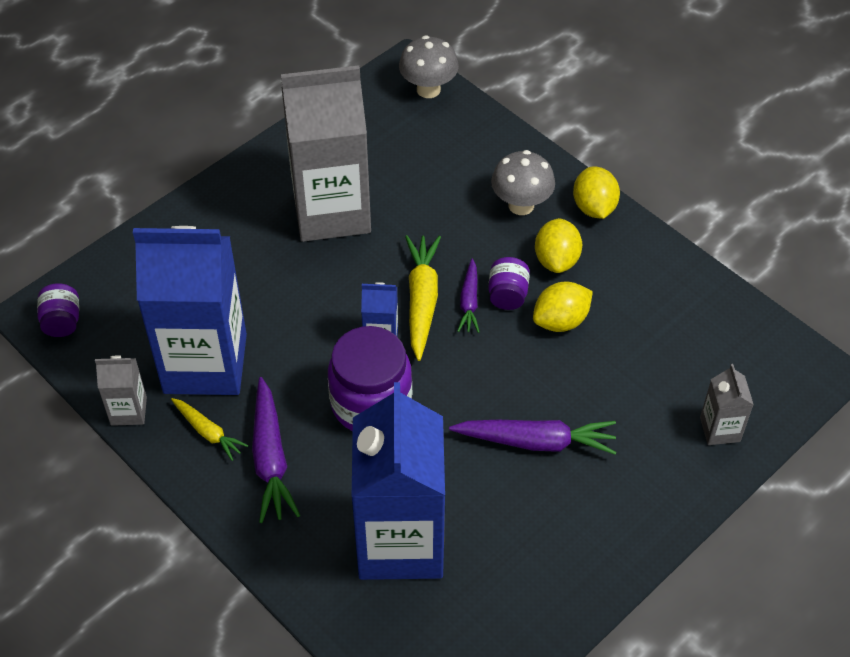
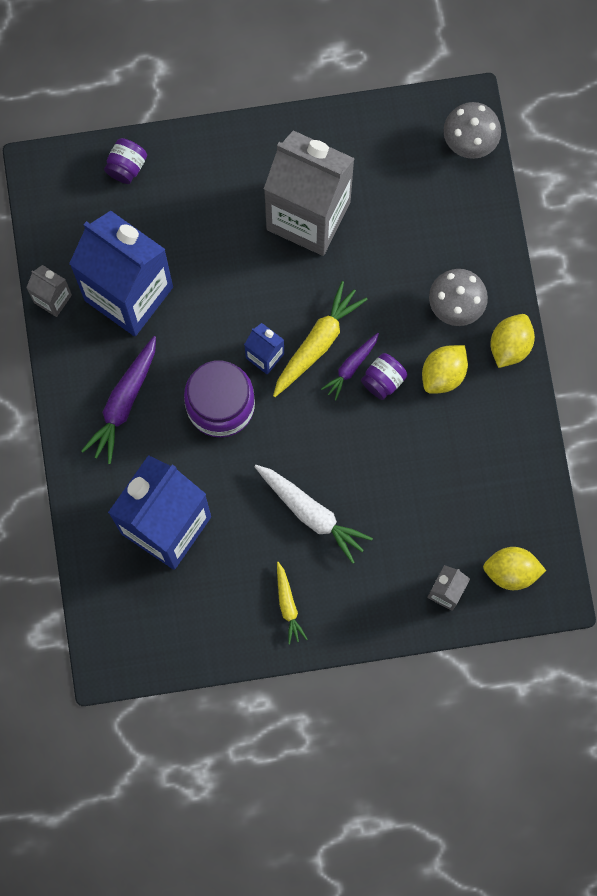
camera: 35 degrees right, 25 degrees up
(62, 322) = (51, 189): purple jar -> purple jar (126, 166)
(208, 432) = (95, 353): yellow carrot -> yellow carrot (288, 605)
(536, 441) = (312, 513): purple carrot -> white carrot
(560, 321) = (404, 428): yellow lemon -> yellow lemon (511, 571)

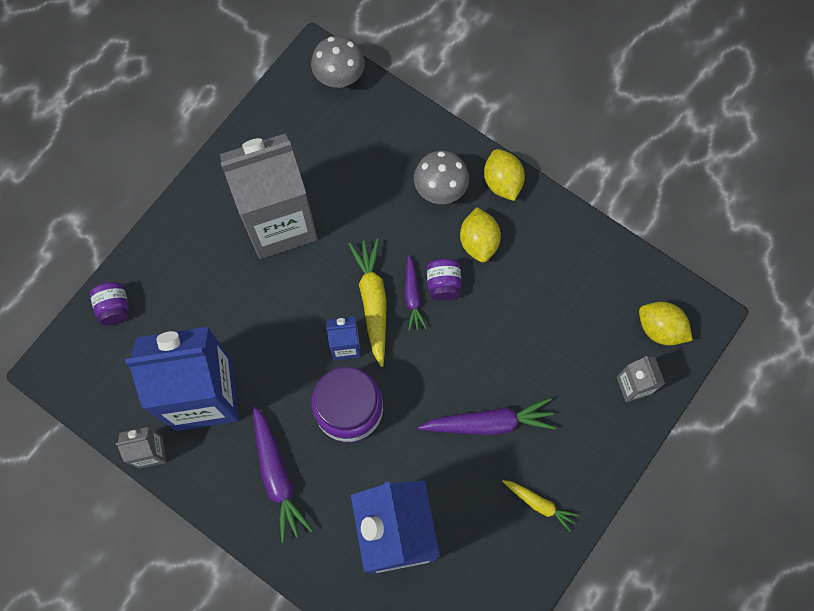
camera: 45 degrees left, 5 degrees down
(312, 513) = (489, 423): white carrot -> purple carrot
(511, 571) = (660, 329): yellow lemon -> yellow lemon turned 75 degrees clockwise

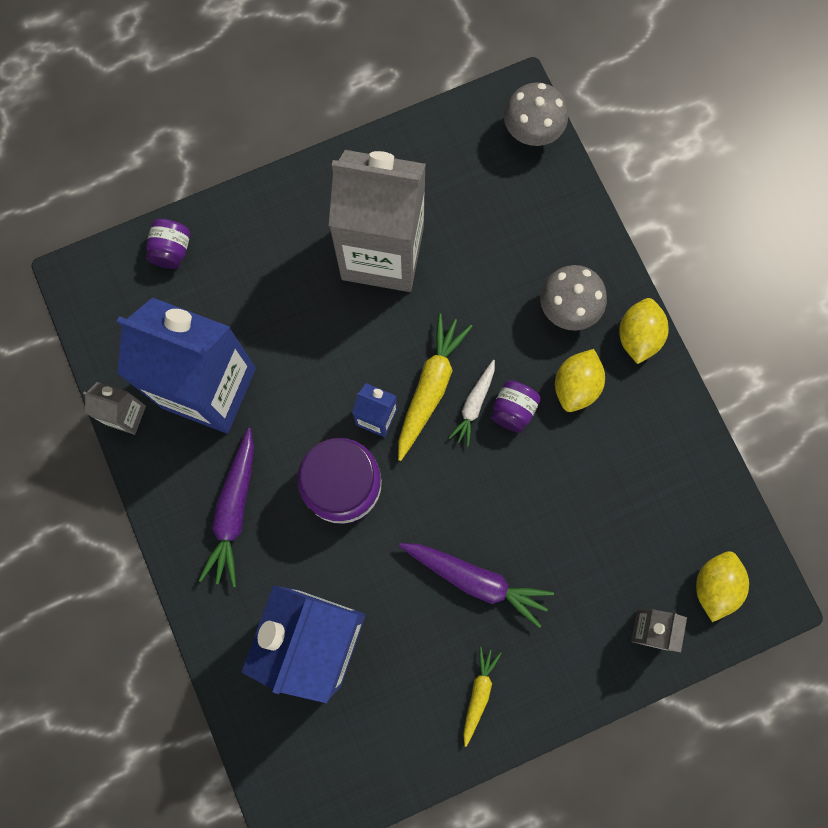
camera: 30 degrees right, 5 degrees up
(412, 296) = (474, 405): purple carrot -> white carrot
(539, 504) = (479, 693): yellow carrot -> yellow carrot turned 135 degrees counterclockwise
(660, 329) = (714, 586): yellow lemon -> yellow lemon turned 45 degrees clockwise

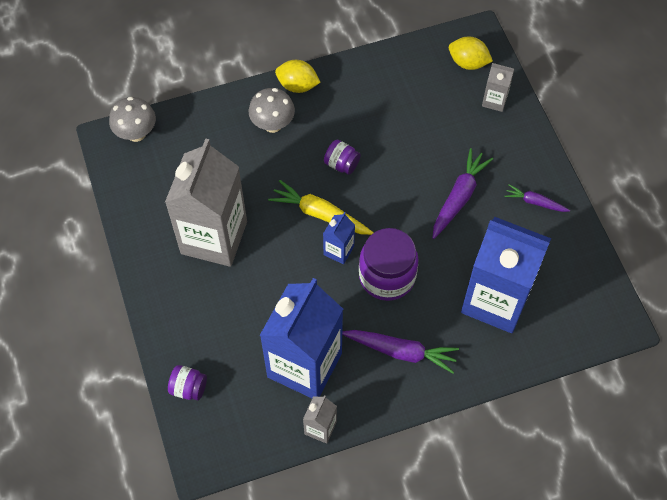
camera: 85 degrees left, 15 degrees down
(474, 405) = (335, 188): white carrot -> none
(479, 693) = (535, 202): yellow carrot -> purple carrot
(576, 386) = (328, 125): yellow lemon -> none

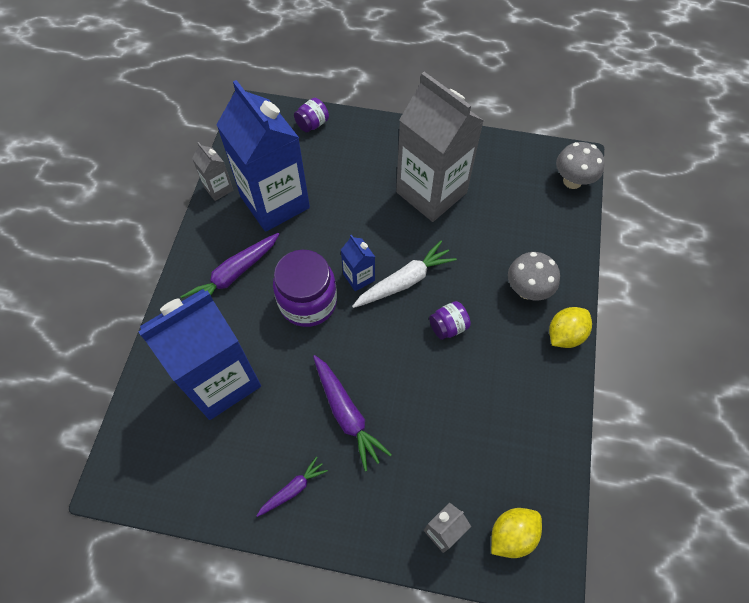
camera: 120 degrees right, 0 degrees up
(320, 214) = (405, 281): yellow carrot -> white carrot

